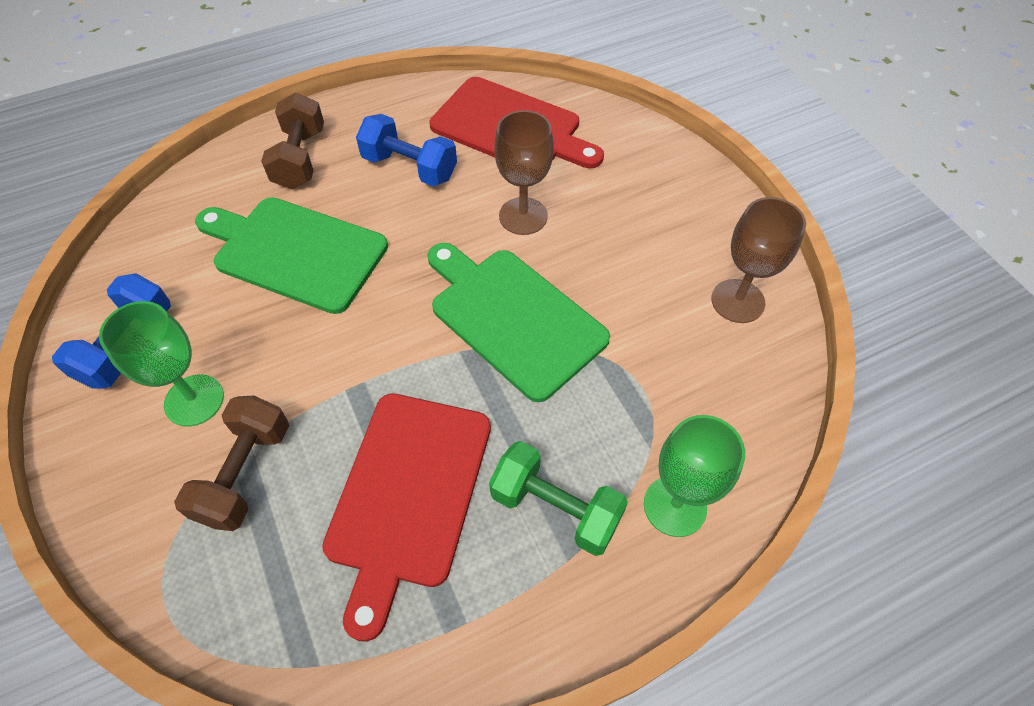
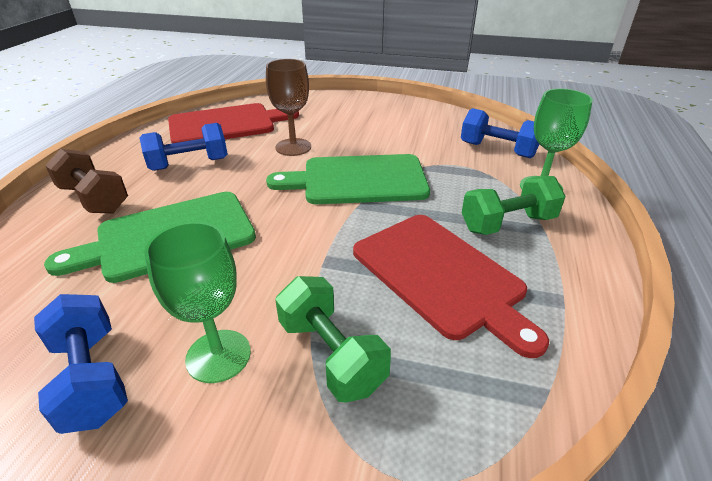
camera: 50 degrees left, 20 degrees down
(245, 473) = (331, 355): brown dumbbell -> green dumbbell
(728, 410) = (497, 150): none -> blue dumbbell
(737, 301) = (436, 121): brown goblet -> none

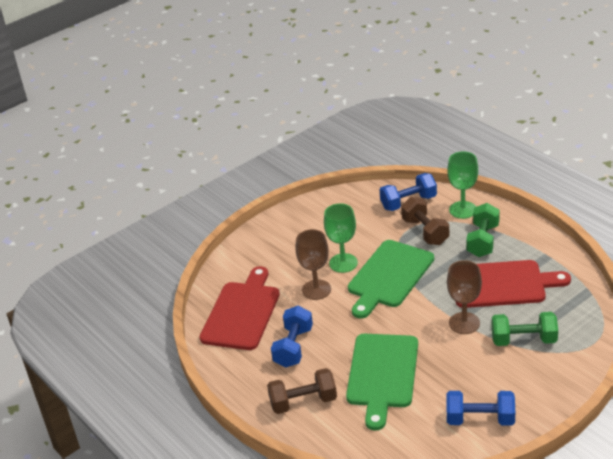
camera: 50 degrees left, 0 degrees up
(218, 356) = (497, 375): green goblet -> green goblet (343, 263)
(322, 270) = (464, 323): none -> brown goblet
(465, 176) = (425, 231): none -> brown dumbbell

